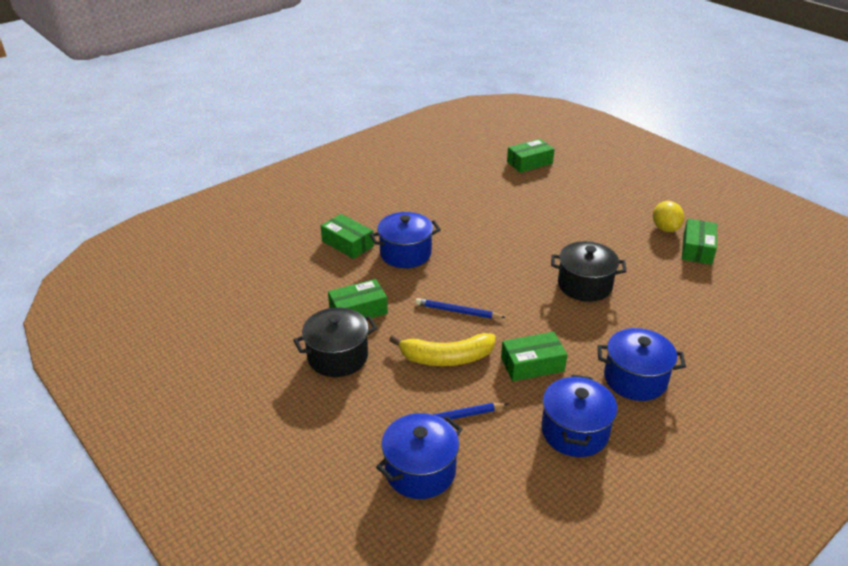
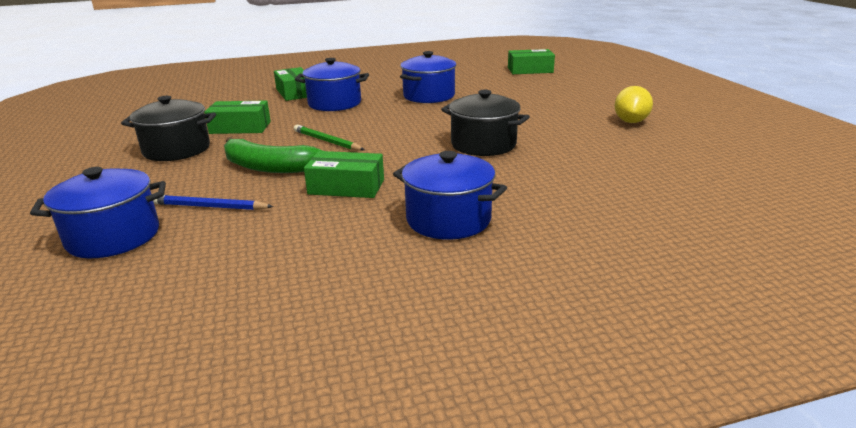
camera: 25 degrees right, 10 degrees down
(446, 358) = (269, 167): yellow banana -> green banana
(457, 311) = (327, 141): blue pencil -> green pencil
(574, 432) = (316, 245): blue pot -> blue pot (429, 96)
(697, 249) = (655, 139): green box -> none

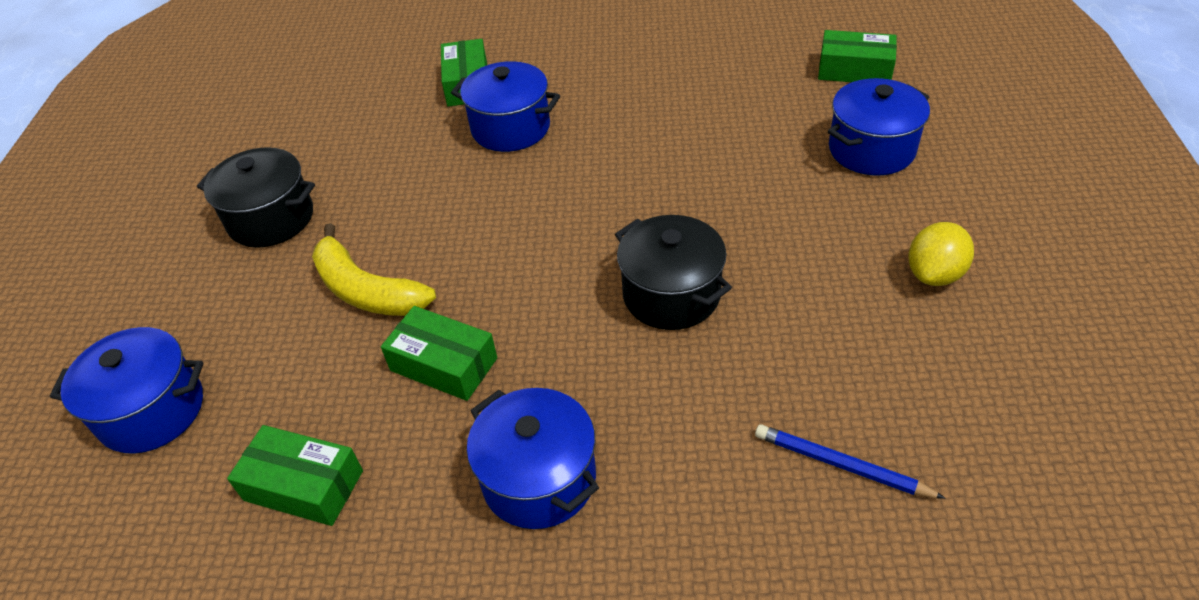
camera: 20 degrees right, 20 degrees up
(209, 206) = (270, 370): blue pencil -> blue pencil (841, 464)
(240, 127) = (364, 174): green box -> green box (303, 485)
(269, 167) = (366, 290): green banana -> yellow banana
(327, 141) = (462, 236): green pencil -> none
(429, 96) = (655, 129): blue pot -> blue pot (871, 149)

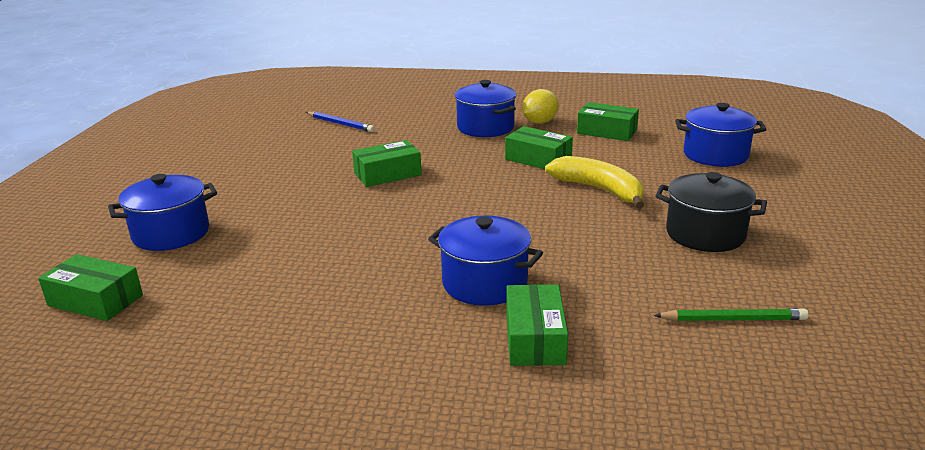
camera: 175 degrees left, 20 degrees down
(303, 119) = (733, 319): none -> green pencil
(671, 294) = (387, 174): black pot -> green box
(934, 274) = (219, 171): yellow lemon -> yellow lemon (539, 122)

